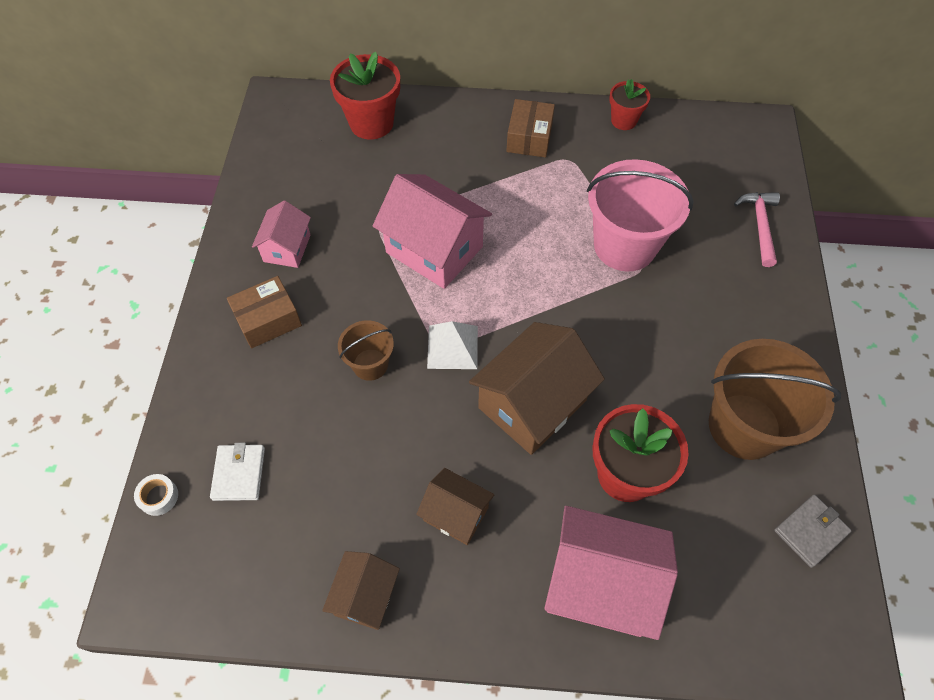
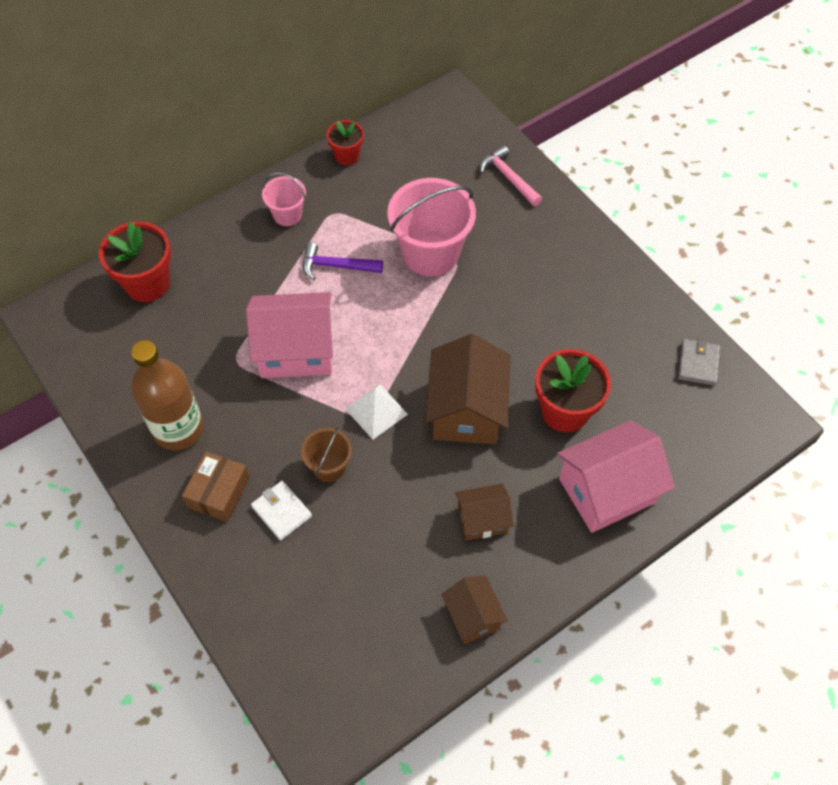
camera: 40 degrees left, 0 degrees up
(159, 497) = (265, 673): white tape -> none
(239, 473) = (308, 612): white wallet -> white wallet (281, 511)
(287, 248) = (178, 429): pink house -> brown bottle
(529, 138) = (287, 214): brown box -> pink bucket
(531, 203) = (336, 266): none -> purple hammer
(744, 426) = (609, 326): brown bucket -> none

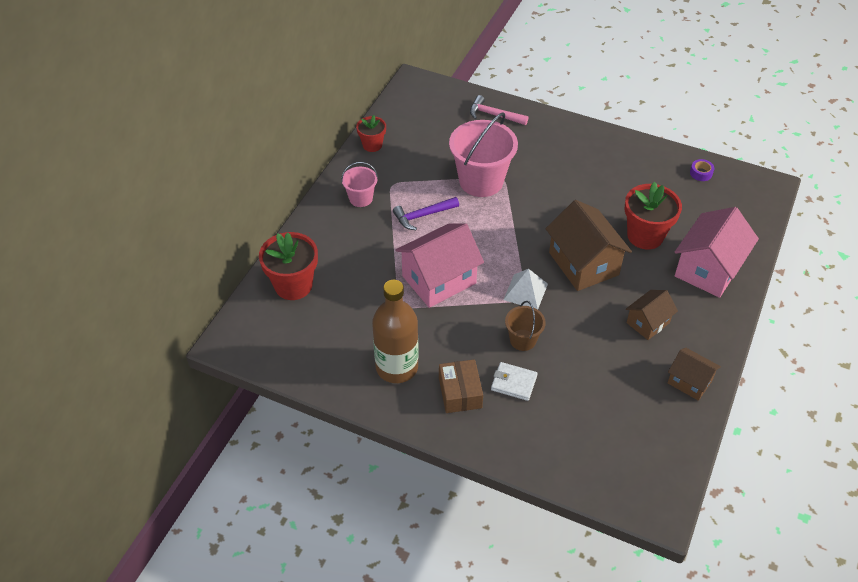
camera: 30 degrees left, 10 degrees down
(698, 364) = (701, 173): grey wallet -> purple tape

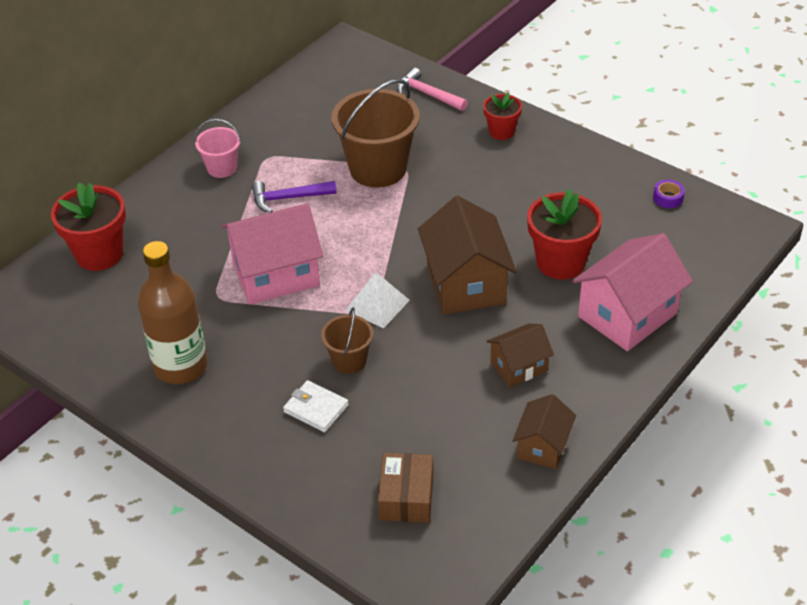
camera: 15 degrees right, 5 degrees down
(372, 145) = (262, 109): red flower pot -> red flower pot (501, 131)
(460, 392) = (244, 408): brown box -> brown box (406, 497)
(481, 181) = (378, 168): pink bucket -> brown bucket
(689, 382) = (542, 446): brown house -> brown house turned 60 degrees clockwise

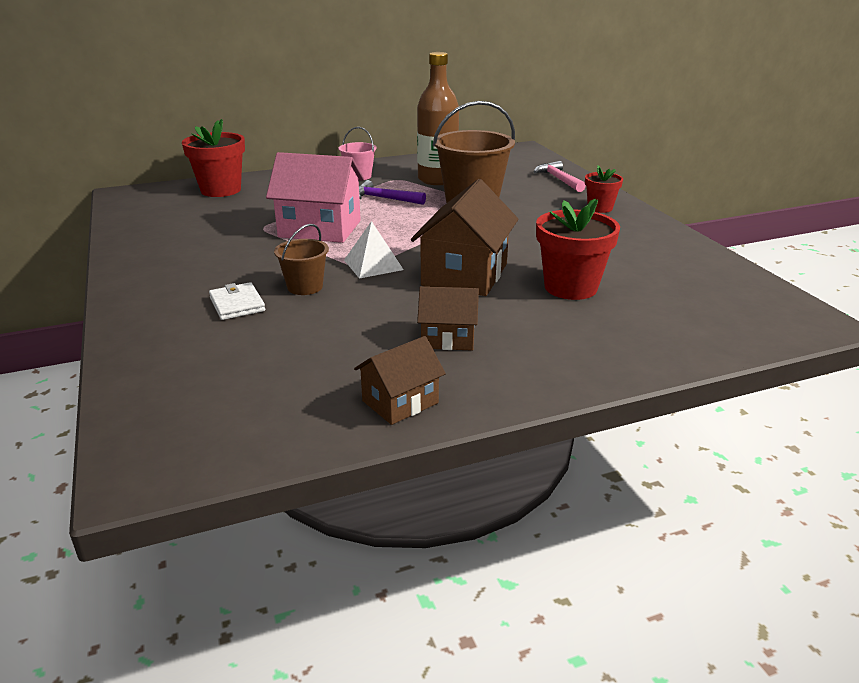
camera: 30 degrees right, 15 degrees down
(181, 366) = (181, 251): brown bottle -> brown bottle (437, 179)
(406, 497) = (222, 387): brown box -> none
(627, 315) = (604, 340): pink house -> none
(668, 198) = (729, 279): purple tape -> none

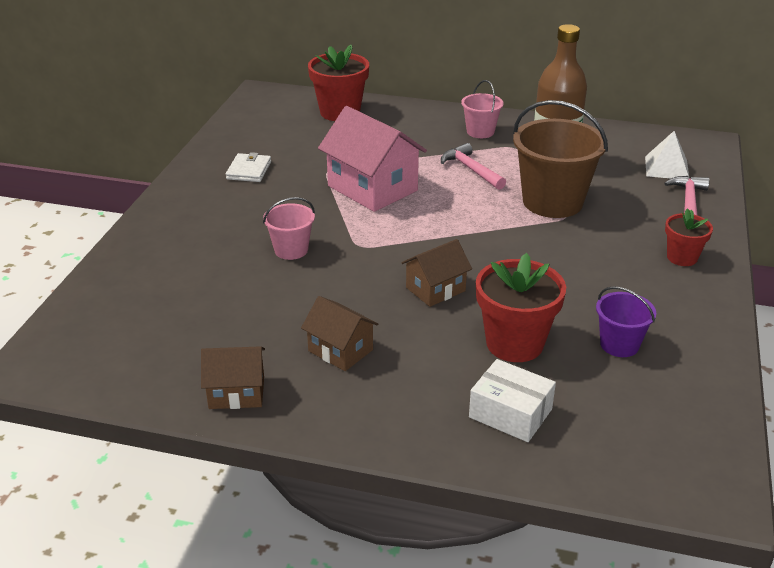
camera: 35 degrees right, 5 degrees up
(237, 304) = (224, 248): white wallet -> white wallet (249, 170)
(305, 287) = (291, 250): brown bucket -> pink bucket
(373, 265) = (371, 247): white pyramid -> white pyramid (667, 168)
(384, 198) = (471, 169): purple hammer -> pink hammer
(464, 274) = (435, 289): brown house -> brown house, size x0.56
(632, 328) = (510, 413): none -> white box
(636, 265) = (619, 345): none -> purple bucket

